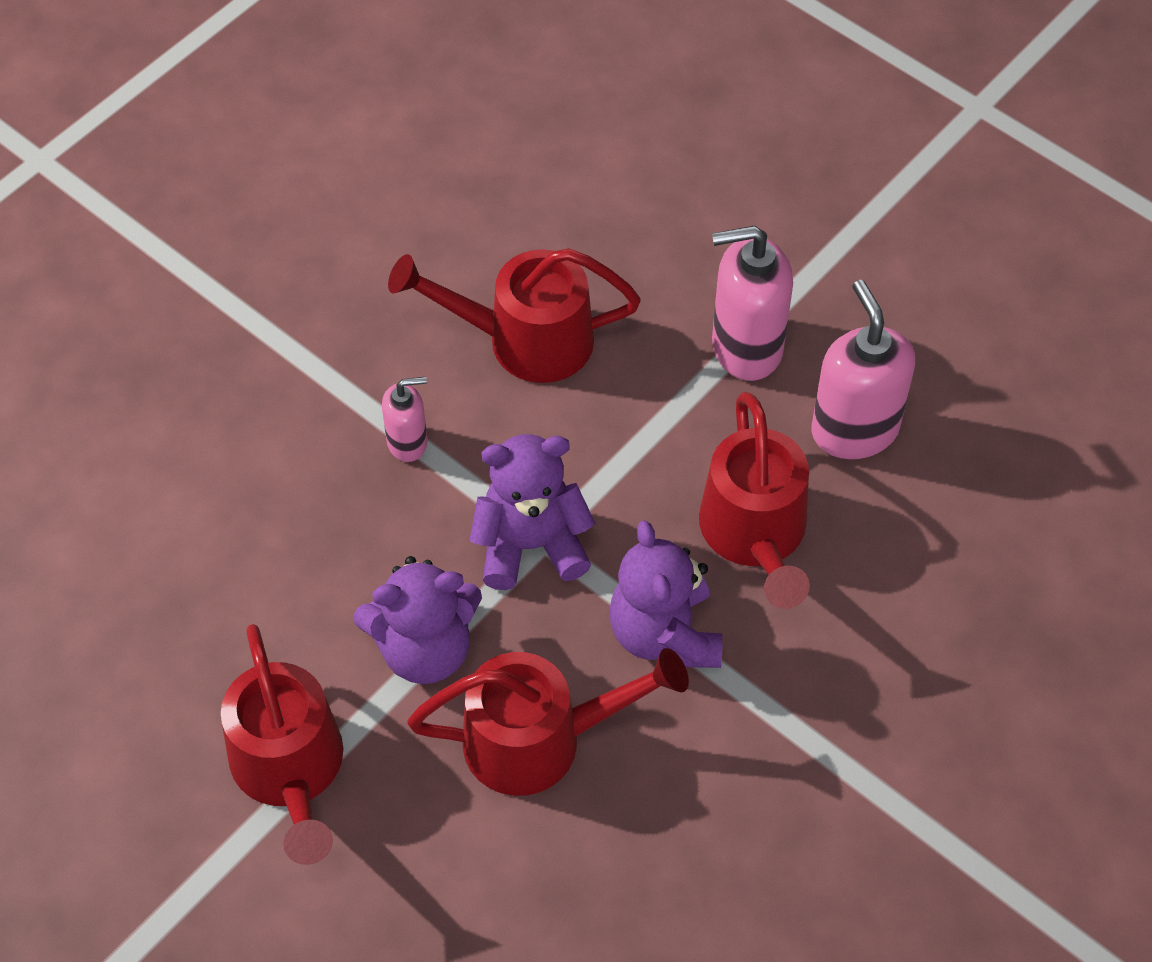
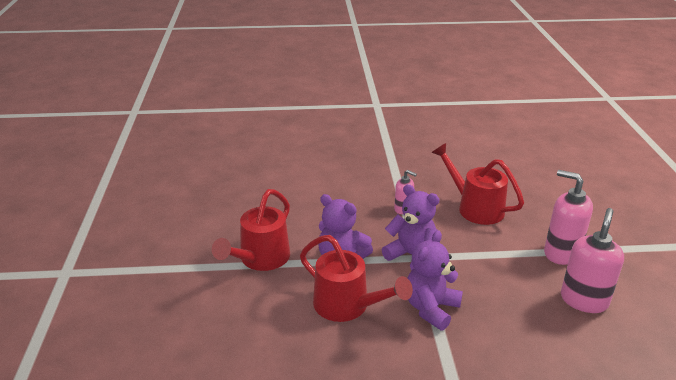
camera: 45 degrees right, 25 degrees down
(755, 536) = (502, 305): red watering can -> none

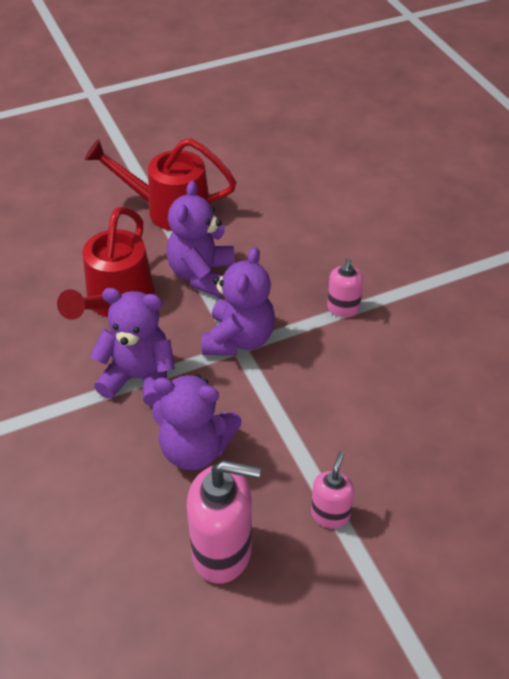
camera: 70 degrees right, 15 degrees up
(474, 207) = (395, 388): red watering can -> none
(502, 295) = (195, 449): none -> purple teddy bear
(561, 253) = (330, 514): pink soap dispenser -> pink soap dispenser, size x0.55

